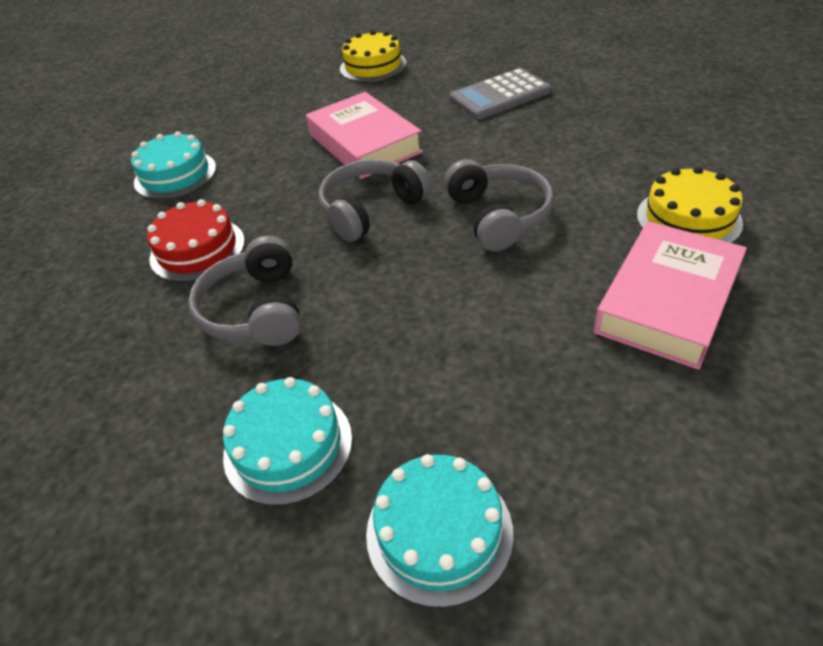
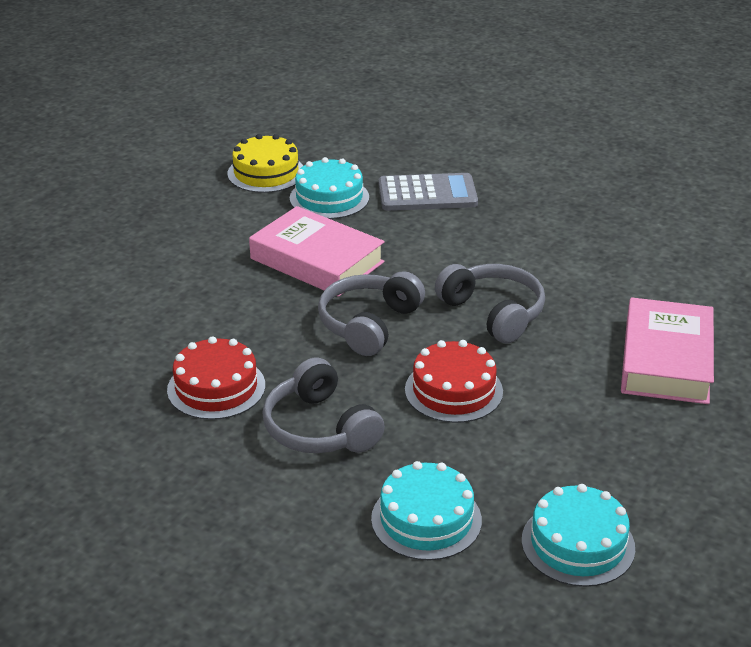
camera: 25 degrees left, 10 degrees down
(175, 175) = (126, 319): turquoise cake -> turquoise cake (329, 198)
(410, 294) = (453, 390): none -> red cake
(500, 95) = (427, 194): grey calculator -> grey calculator turned 135 degrees counterclockwise
(688, 219) = (655, 292): yellow cake -> none

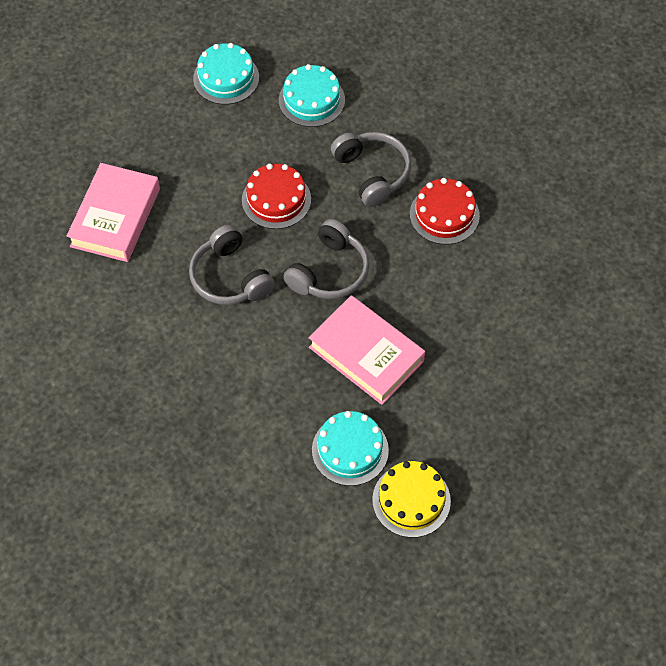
camera: 175 degrees left, 25 degrees up
(427, 194) = (255, 449): grey calculator -> none

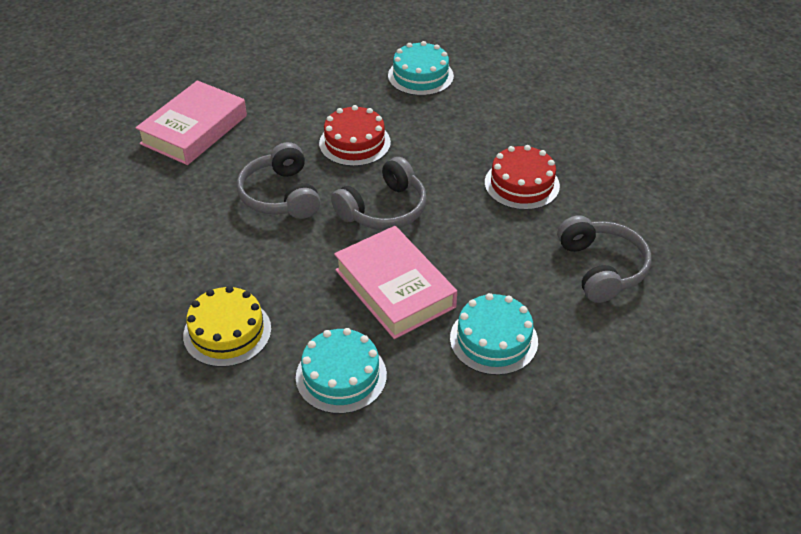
camera: 15 degrees right, 15 degrees down
(226, 78) = (347, 48): turquoise cake -> turquoise cake (493, 339)
(372, 173) = (459, 139): grey headphones -> grey headphones (601, 268)
(411, 500) = (392, 444): yellow cake -> yellow cake (227, 332)

